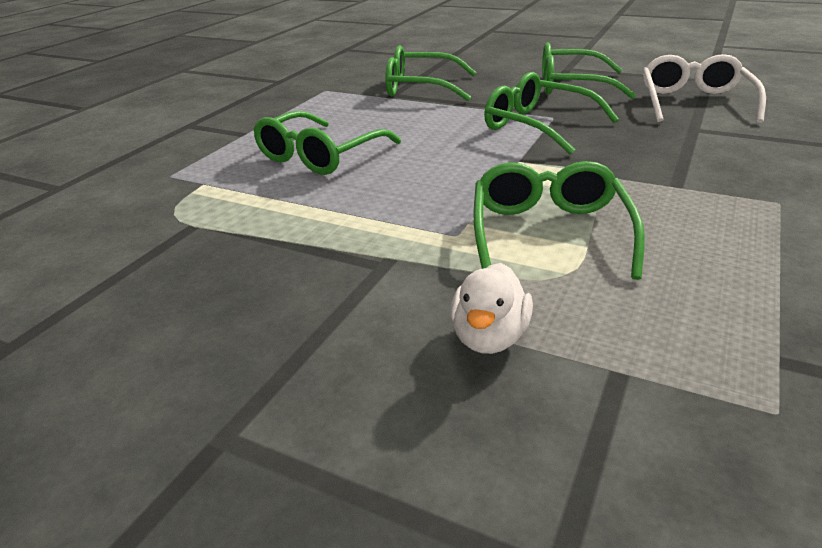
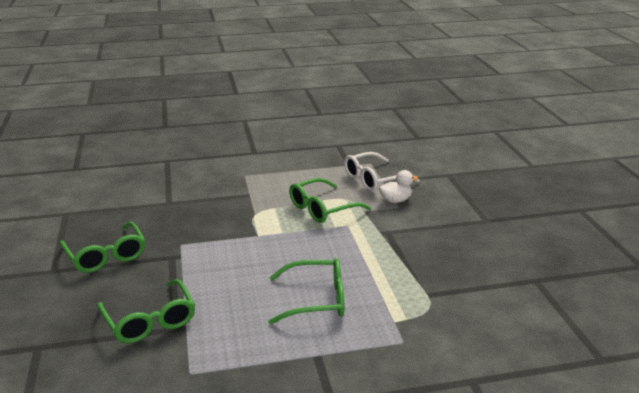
camera: 130 degrees left, 5 degrees down
(537, 126) = (200, 245): green glasses -> none
(694, 102) = (120, 210): white glasses -> white glasses (374, 179)

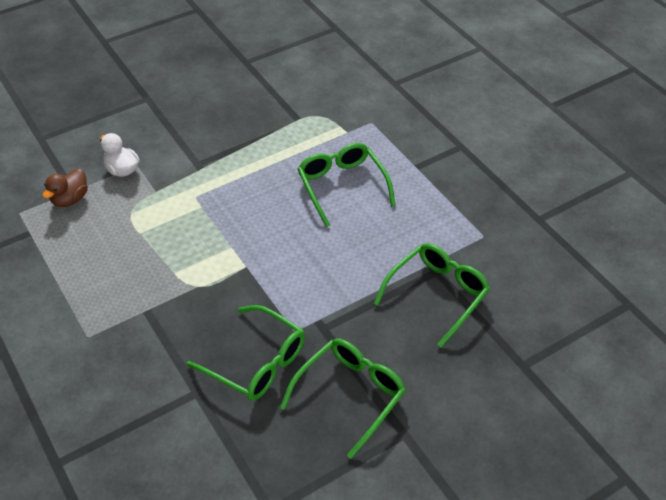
camera: 110 degrees left, 20 degrees up
(322, 209) = (163, 228): green glasses -> green glasses (257, 363)
(374, 179) = (70, 199): white glasses -> brown duck

